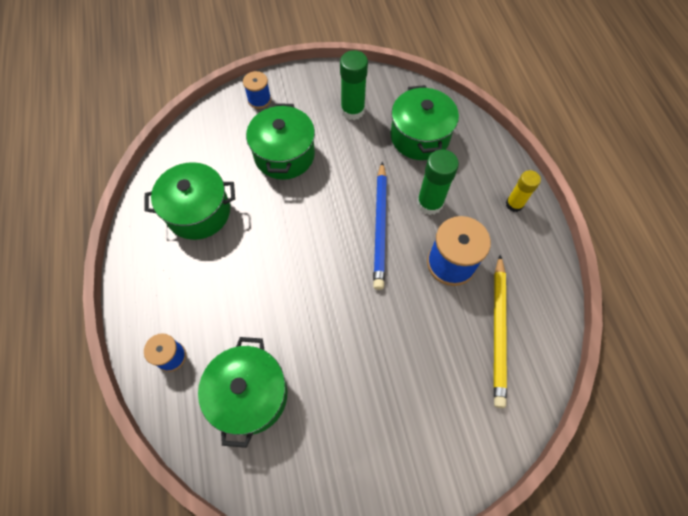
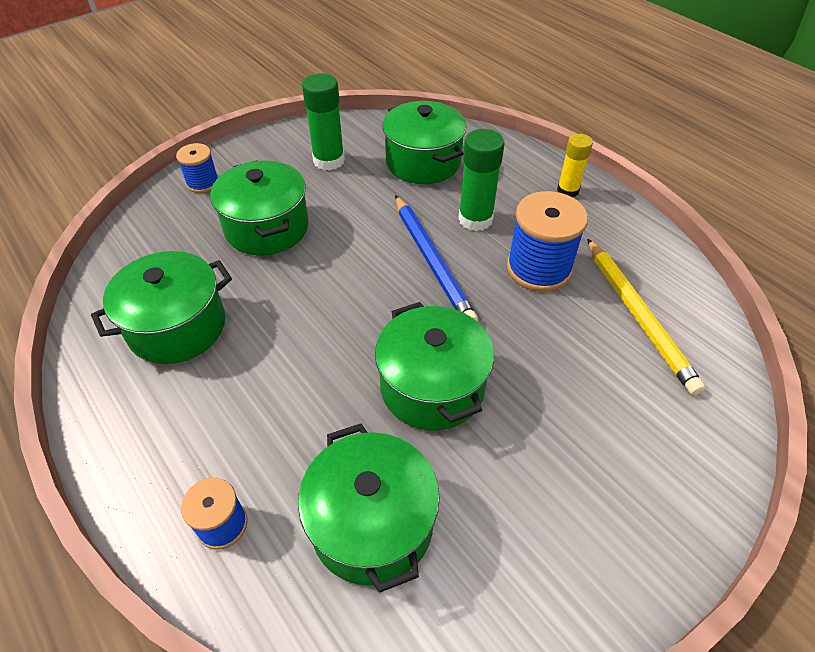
camera: 25 degrees left, 15 degrees down
(330, 322) = (432, 386): none -> green pot

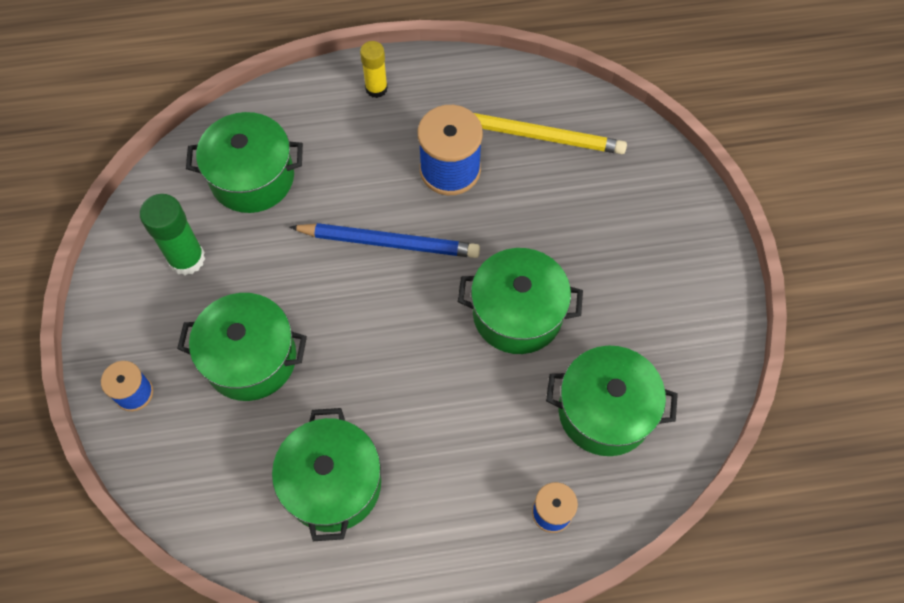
camera: 60 degrees left, 15 degrees up
(475, 219) = (361, 180): green glue stick -> none

